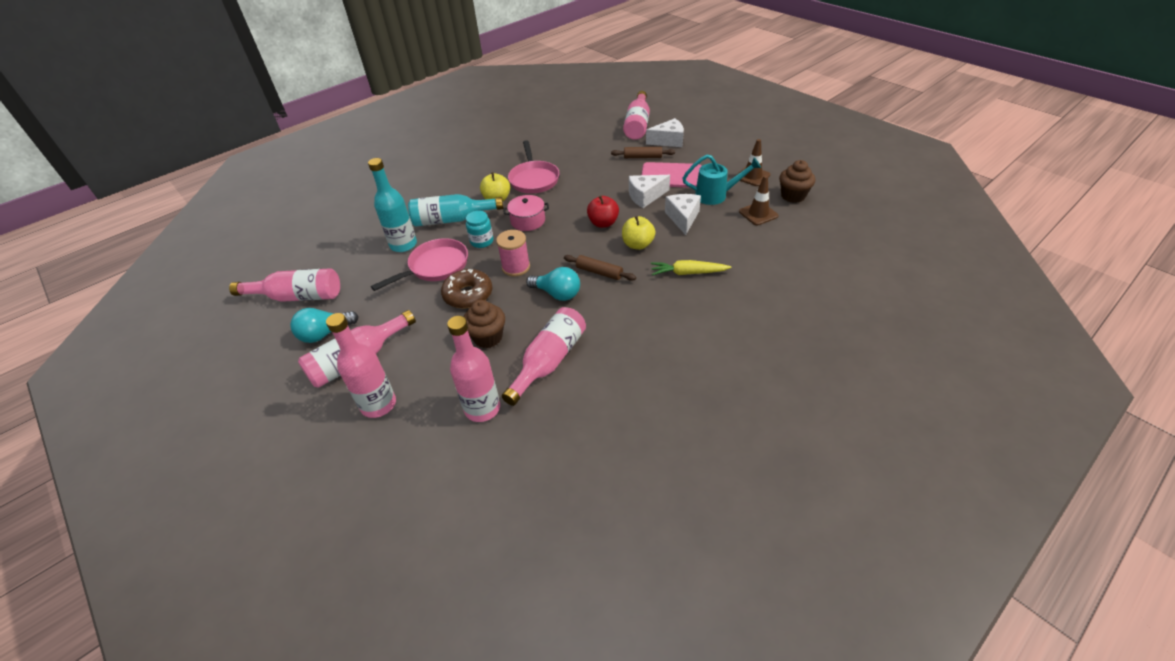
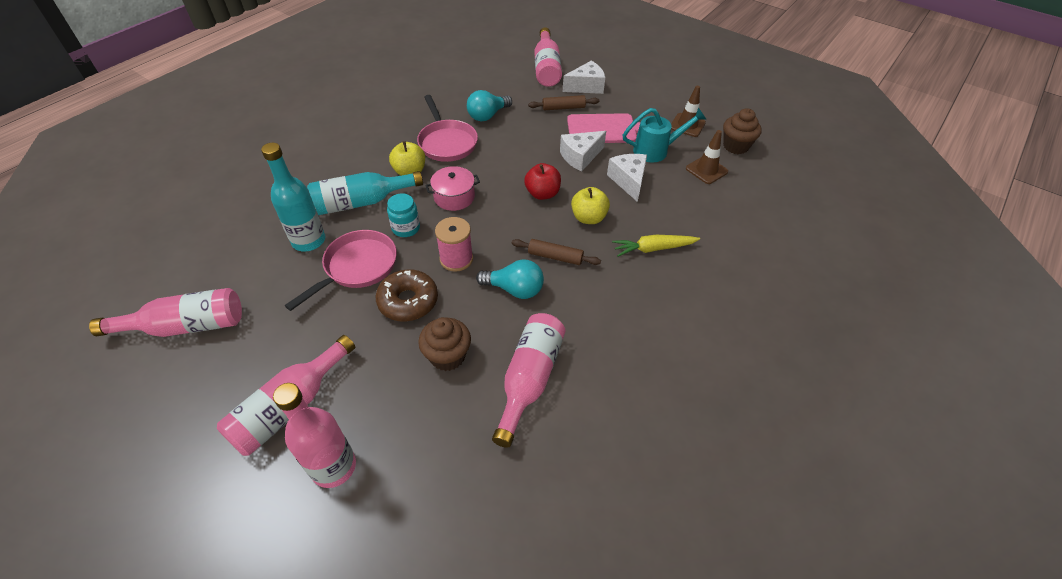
camera: 15 degrees left, 5 degrees up
(325, 334) = (236, 375): turquoise light bulb -> turquoise light bulb (487, 115)
(482, 408) = (466, 453): pink bottle -> none

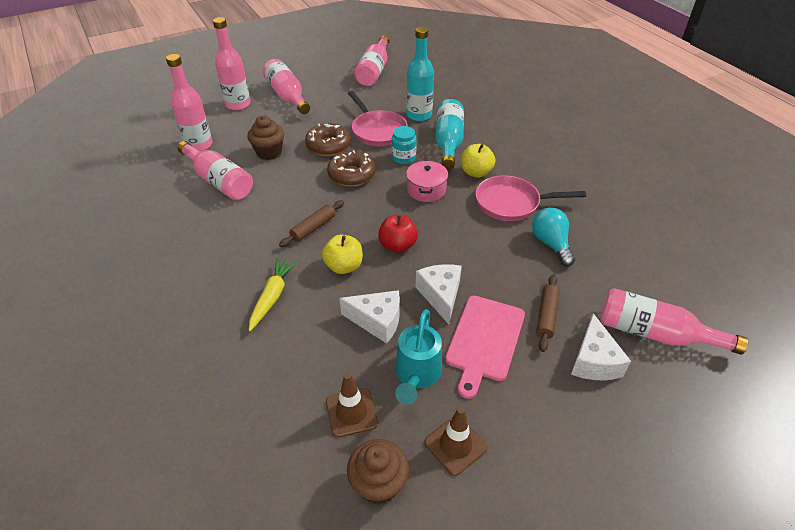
camera: 115 degrees right, 5 degrees down
(456, 259) = (352, 175): pink spool -> brown donut
(466, 454) = (199, 145): none -> pink bottle
(514, 289) = (298, 196): turquoise light bulb -> none

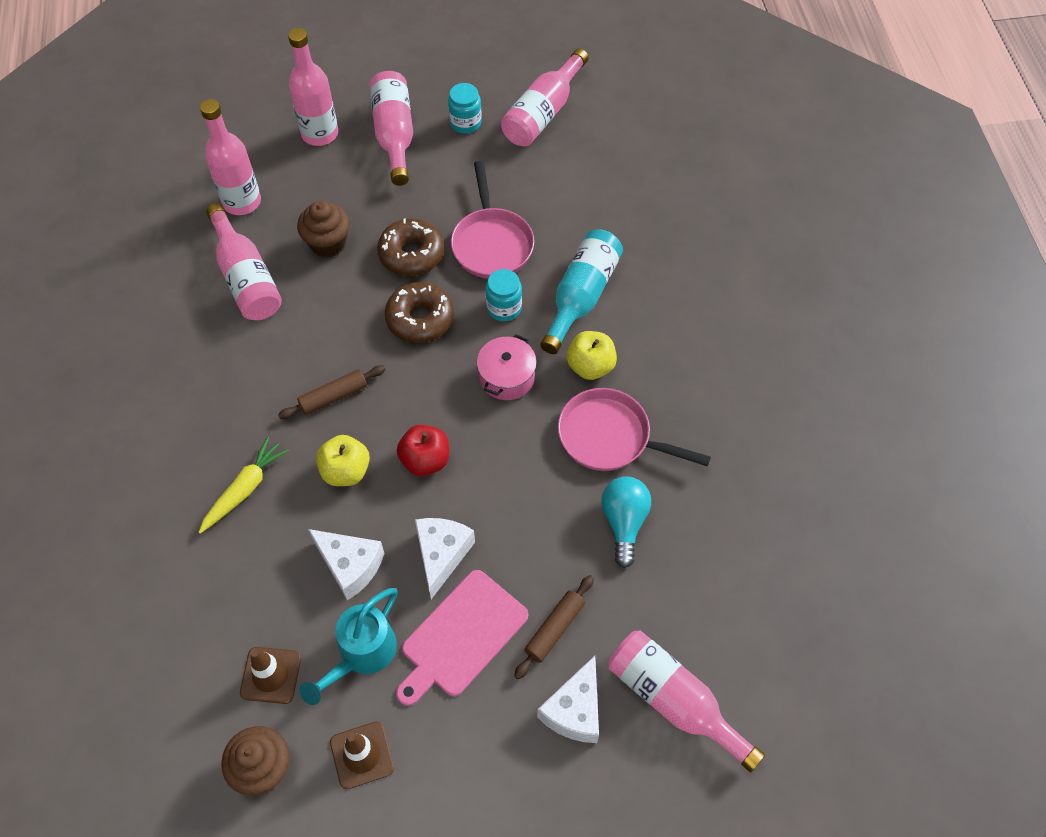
camera: 20 degrees right, 15 degrees up
(329, 83) = (465, 123): none -> turquoise jar
(419, 115) = (565, 229): turquoise bottle -> none

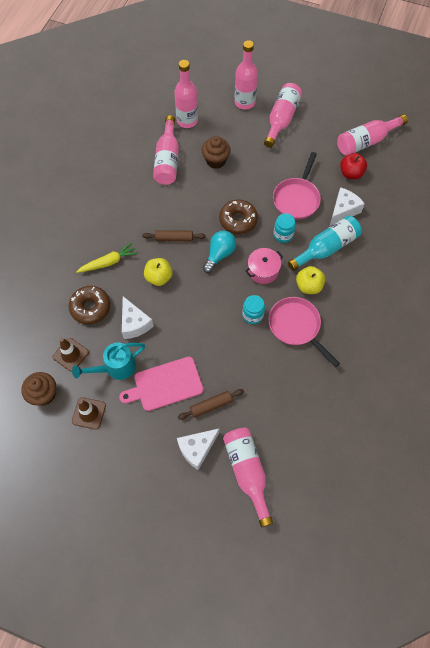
camera: 30 degrees right, 5 degrees up
(411, 254) = (253, 185): brown donut -> brown donut (90, 307)
(425, 460) = (199, 291): red apple -> red apple (351, 173)
(441, 555) = (179, 341): white cheese -> white cheese (343, 210)
(465, 123) = (322, 129): turquoise jar -> turquoise jar (252, 315)
(624, 522) = (277, 372): turquoise light bulb -> turquoise light bulb (219, 254)

